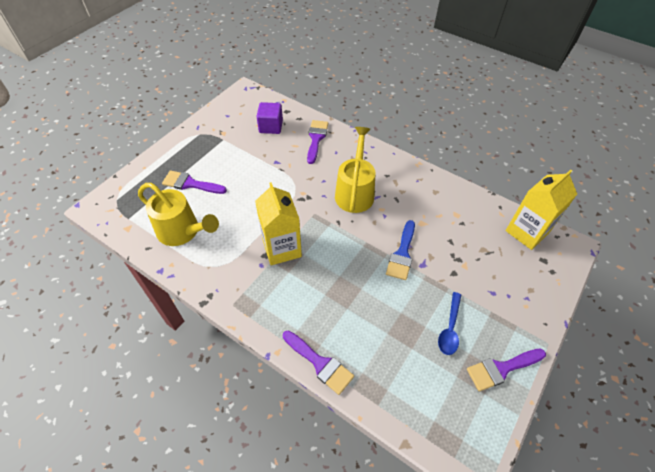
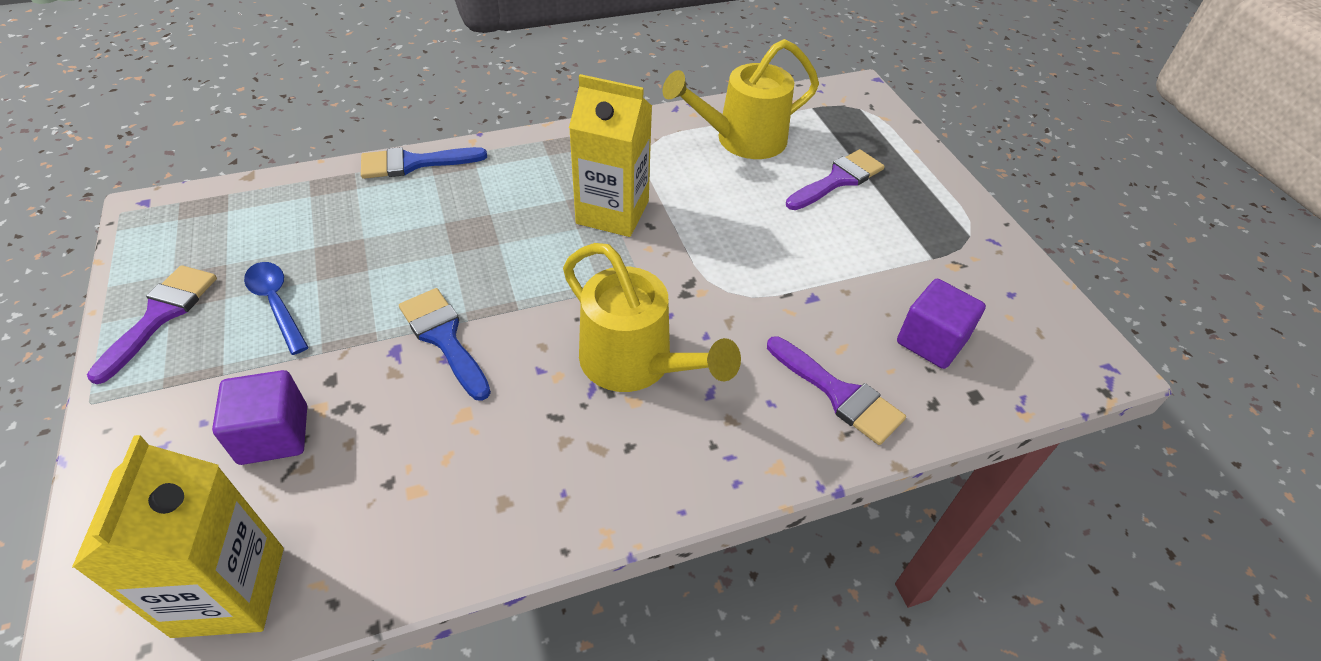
camera: 125 degrees right, 5 degrees down
(320, 363) = (414, 163): purple brush -> blue brush
(487, 269) = (274, 435): none -> purple cube

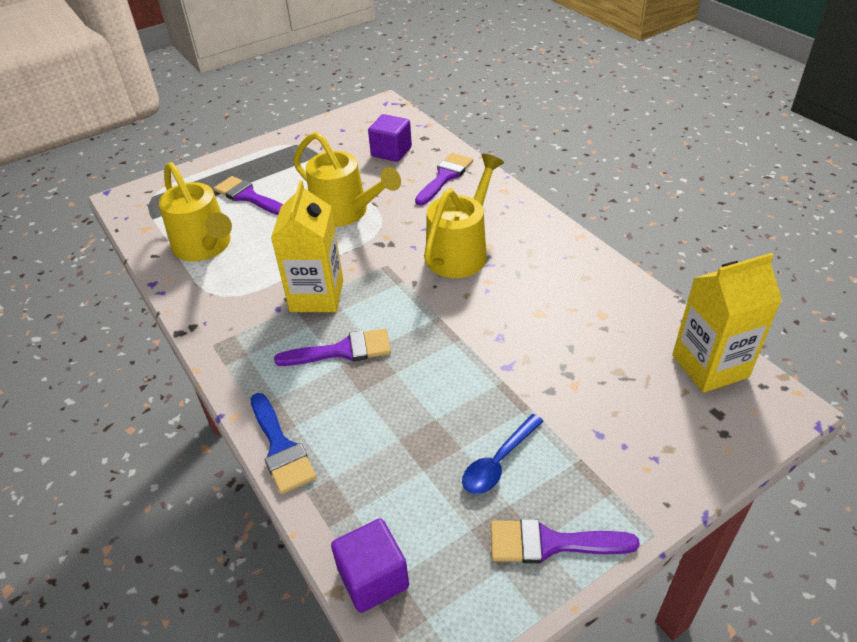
camera: 100 degrees left, 5 degrees down
(274, 435) = (609, 399): purple cube -> purple cube (373, 578)
(444, 338) = (483, 345): blue brush -> none
(511, 219) = (343, 350): none -> purple brush
(772, 262) = (346, 213): none -> yellow watering can

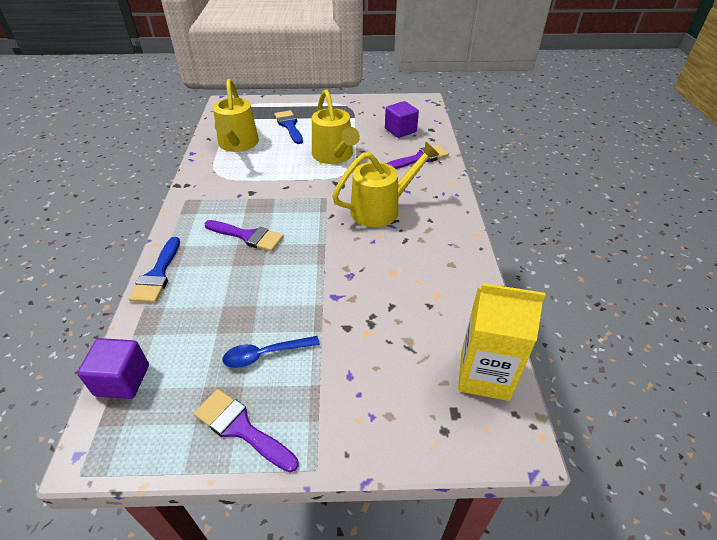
camera: 30 degrees right, 0 degrees up
(248, 196) = (289, 125): purple brush -> blue brush
(317, 296) = (267, 197): yellow carton -> none

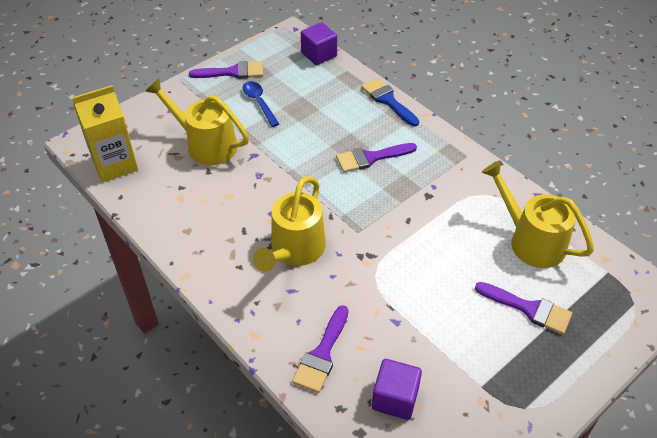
camera: 140 degrees right, 5 degrees up
(265, 354) = (259, 103): blue spoon -> blue spoon turned 60 degrees counterclockwise
(289, 125) = (529, 309): blue brush -> purple brush
(335, 156) = (415, 292): yellow watering can -> yellow watering can (205, 144)

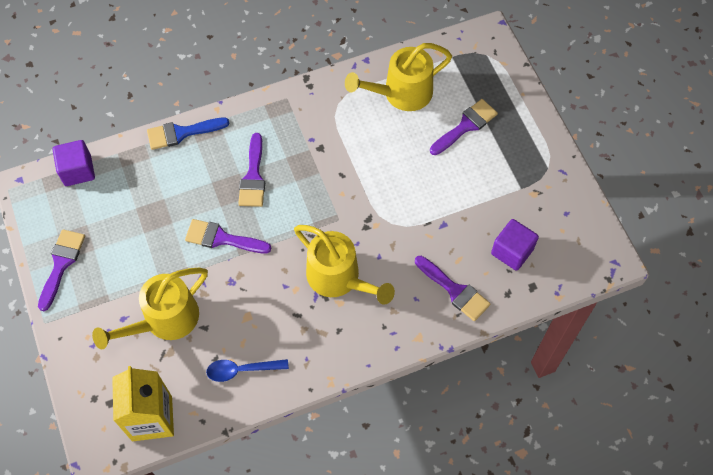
camera: 70 degrees left, 15 degrees up
(259, 103) = (125, 251): blue spoon -> blue spoon (242, 370)
(298, 156) = (222, 238): none -> purple brush

